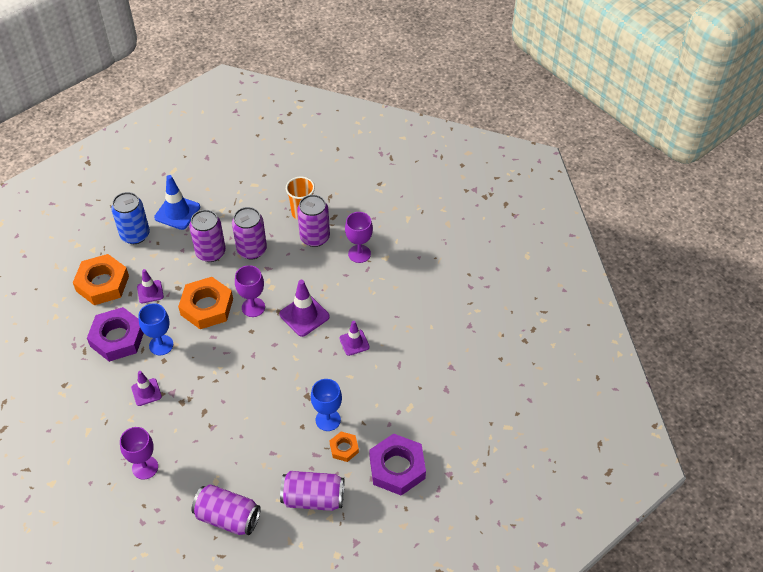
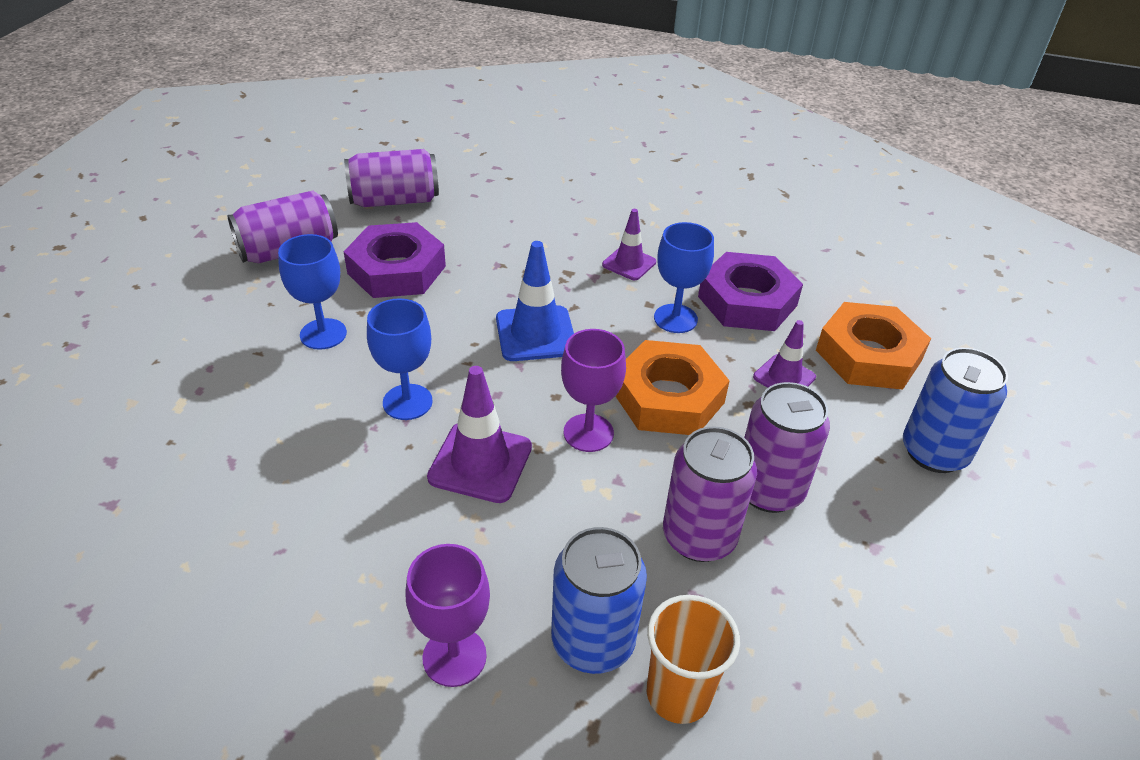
camera: 145 degrees right, 10 degrees down
(145, 467) = (543, 203): purple goblet -> none
(177, 212) = (927, 537): blue traffic cone -> blue traffic cone (535, 334)
(314, 359) = (407, 402): none -> blue goblet
(315, 237) = (593, 641): purple can -> blue can
(344, 448) = (273, 312): orange nut -> none
(354, 342) = (346, 459): purple traffic cone -> none
(397, 468) = (169, 321): purple nut -> purple nut (396, 270)

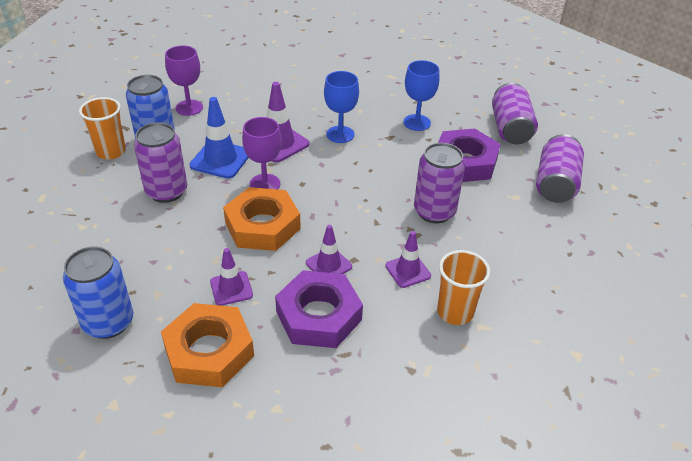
camera: 120 degrees right, 0 degrees up
(535, 334) = (361, 195): blue traffic cone -> blue traffic cone (220, 159)
(653, 224) = (455, 312): none -> orange cup
(675, 318) = (328, 265): blue goblet -> purple traffic cone
(768, 490) = (164, 230): purple can -> purple can (434, 211)

